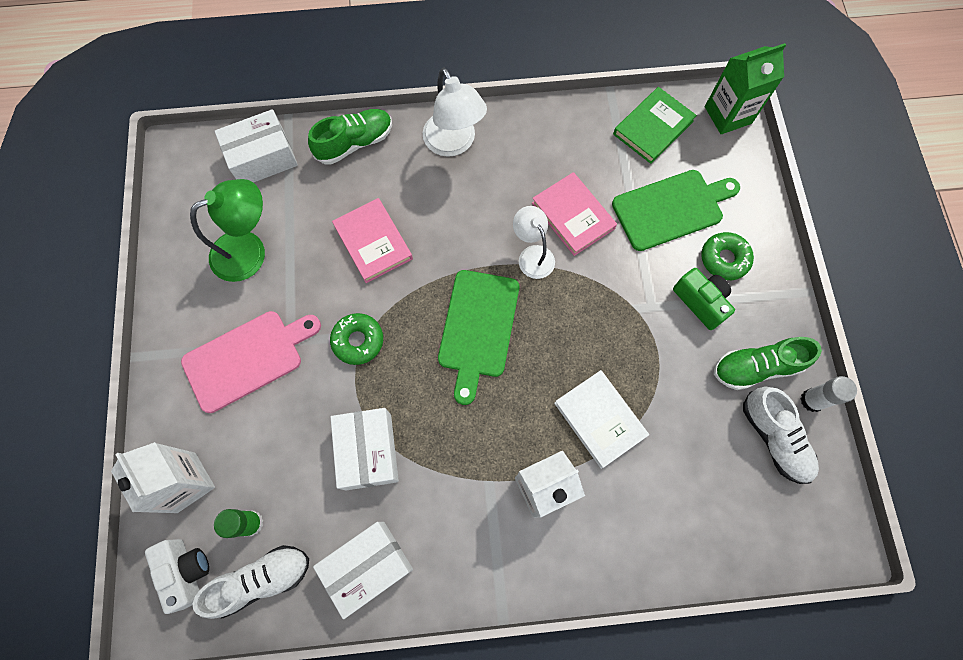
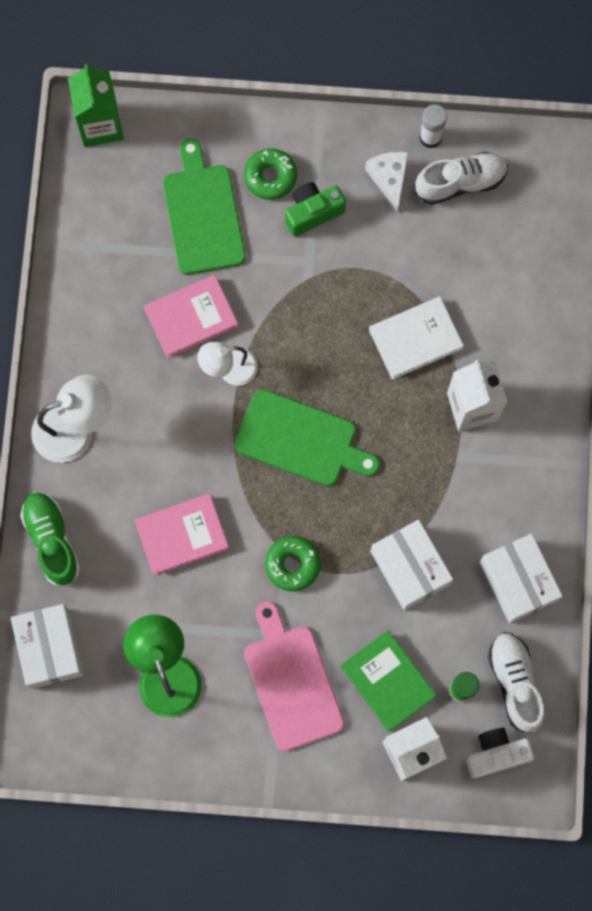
camera: 80 degrees left, 5 degrees up
(368, 451) = (410, 568): white box -> white box turned 60 degrees clockwise
(653, 127) = (99, 208): green book -> green book (387, 681)
(756, 367) = (389, 179): green shoe -> white cheese

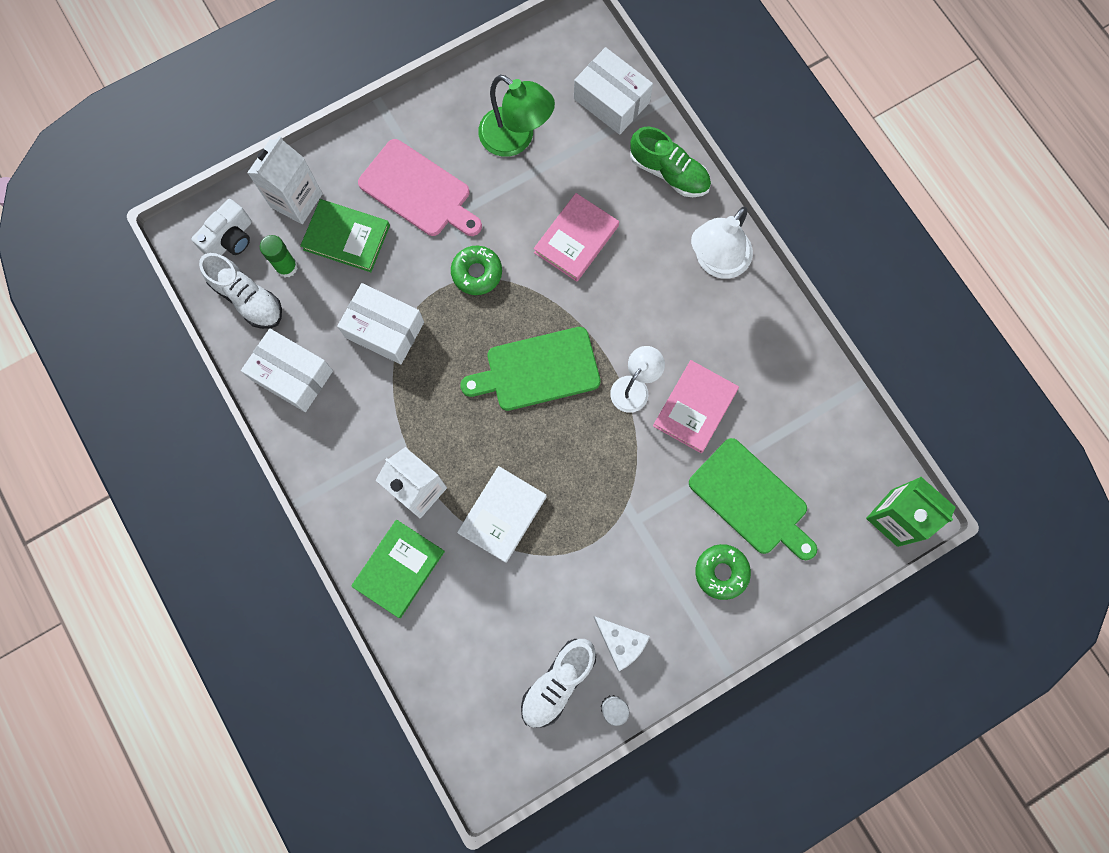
camera: 145 degrees right, 0 degrees up
(312, 212) = (663, 565): green camera -> none
(530, 353) = (399, 568): none -> green book

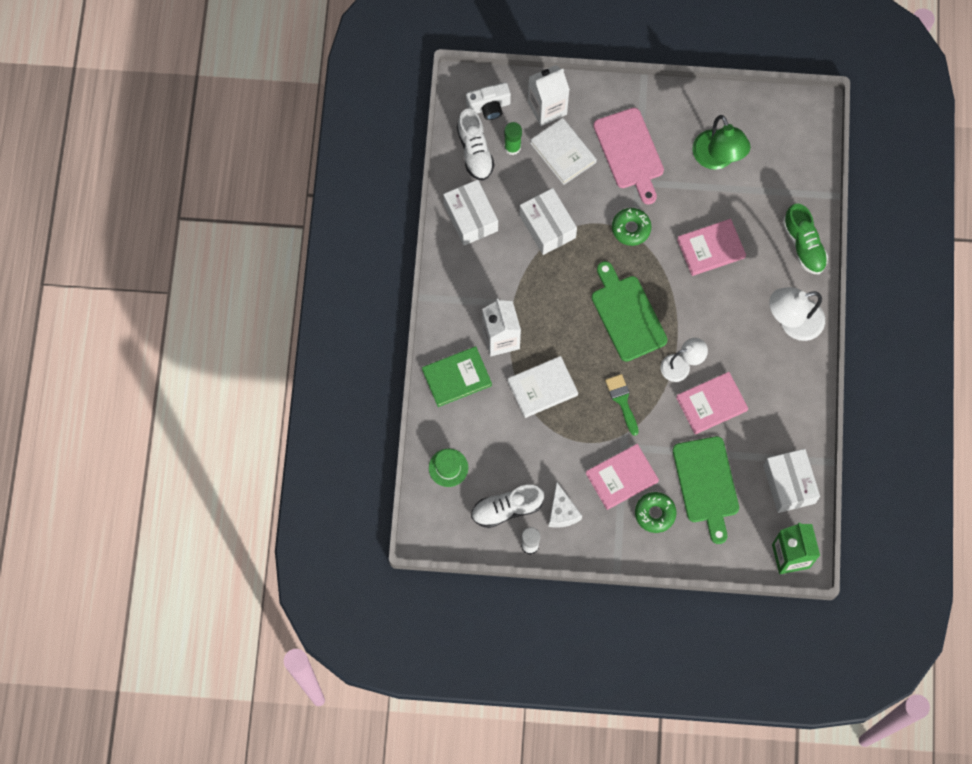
camera: 35 degrees right, 5 degrees down
(346, 237) = (563, 152): green book -> white book
(460, 681) = (448, 467): none -> green hat
(538, 370) = (627, 315): green cutting board -> green cutting board turned 45 degrees clockwise
(598, 469) = (622, 401): none -> green brush
(611, 101) = (799, 173): white box -> white box (789, 484)
(658, 556) = (622, 478): none -> pink book

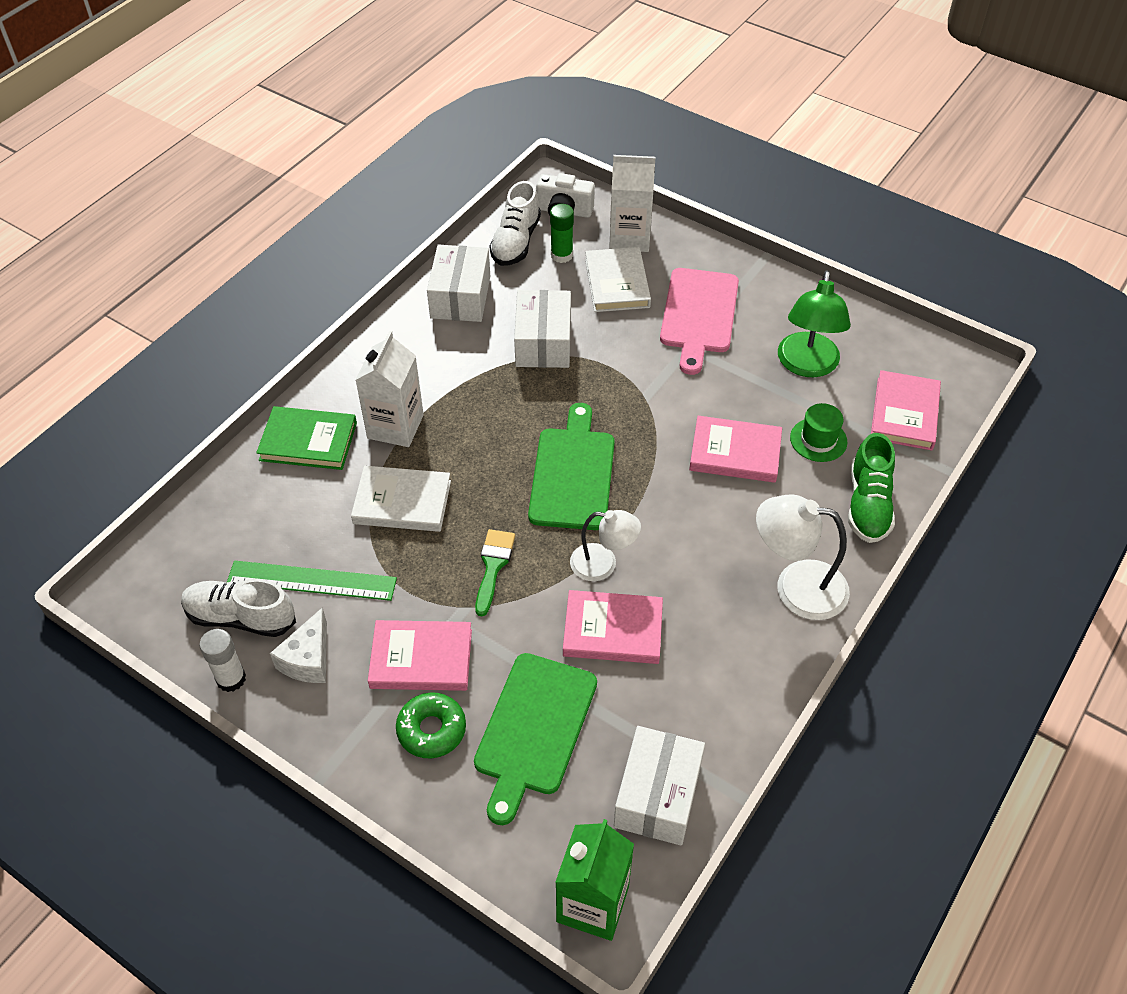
camera: 30 degrees right, 20 degrees down
(448, 467) = (212, 532): green hat -> green hat (818, 440)
(529, 466) = (311, 581): none -> green ruler
(631, 229) = (645, 388): green donut -> none
(792, 166) = (904, 414): none -> pink book

